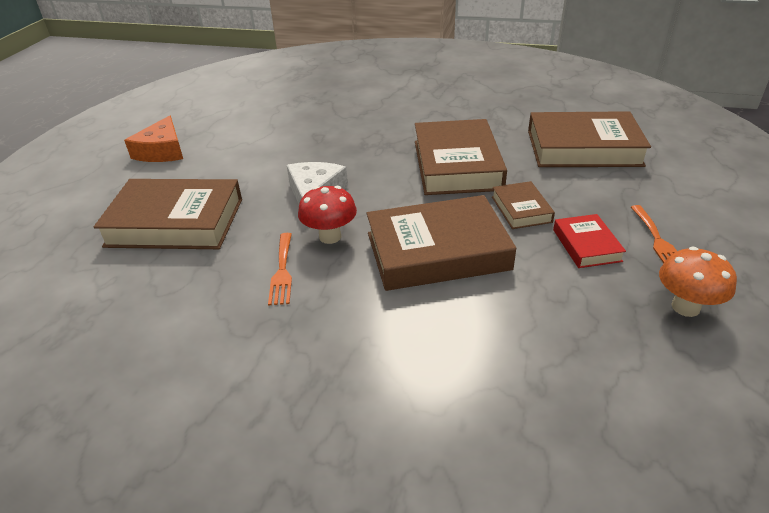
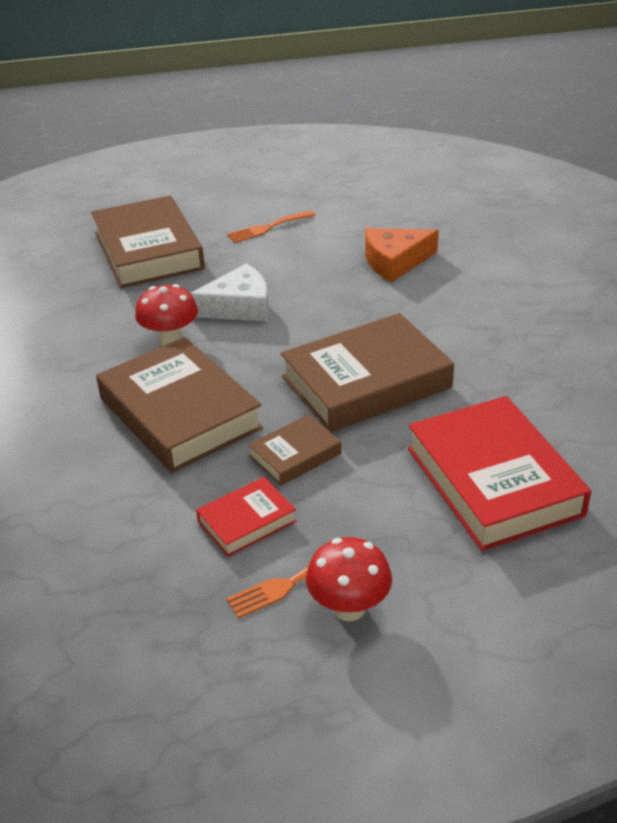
camera: 65 degrees right, 0 degrees up
(162, 151) = (262, 194): orange cheese -> orange cheese (395, 261)
(282, 271) = (104, 332): orange fork -> orange fork (267, 228)
(583, 148) = (493, 481): brown book -> red book
(685, 307) = (162, 620): orange mushroom -> none
(686, 223) = (349, 608): none -> red mushroom

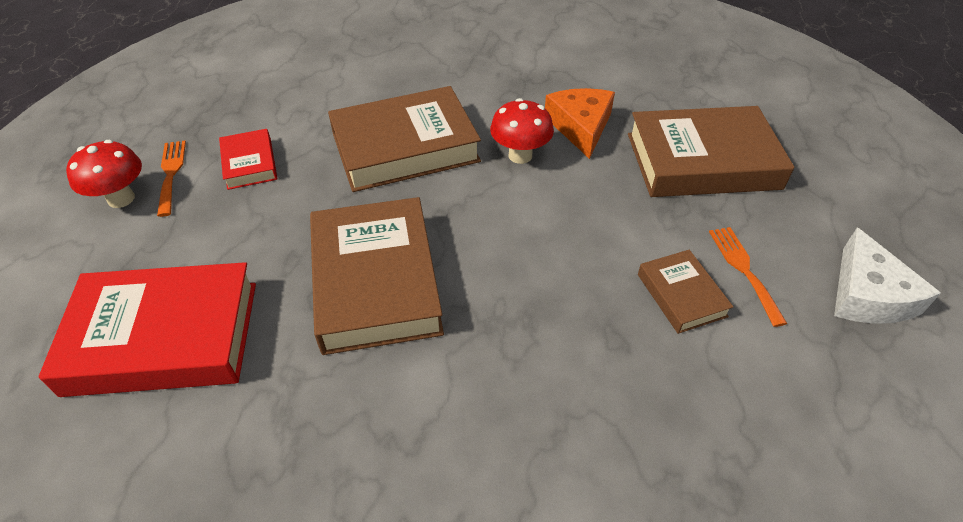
camera: 105 degrees right, 10 degrees up
(239, 307) = (562, 211): white cheese -> white cheese (867, 294)
(295, 455) = (304, 205): brown book -> brown book (681, 295)
(395, 261) = (622, 387): orange cheese -> orange cheese (580, 127)

